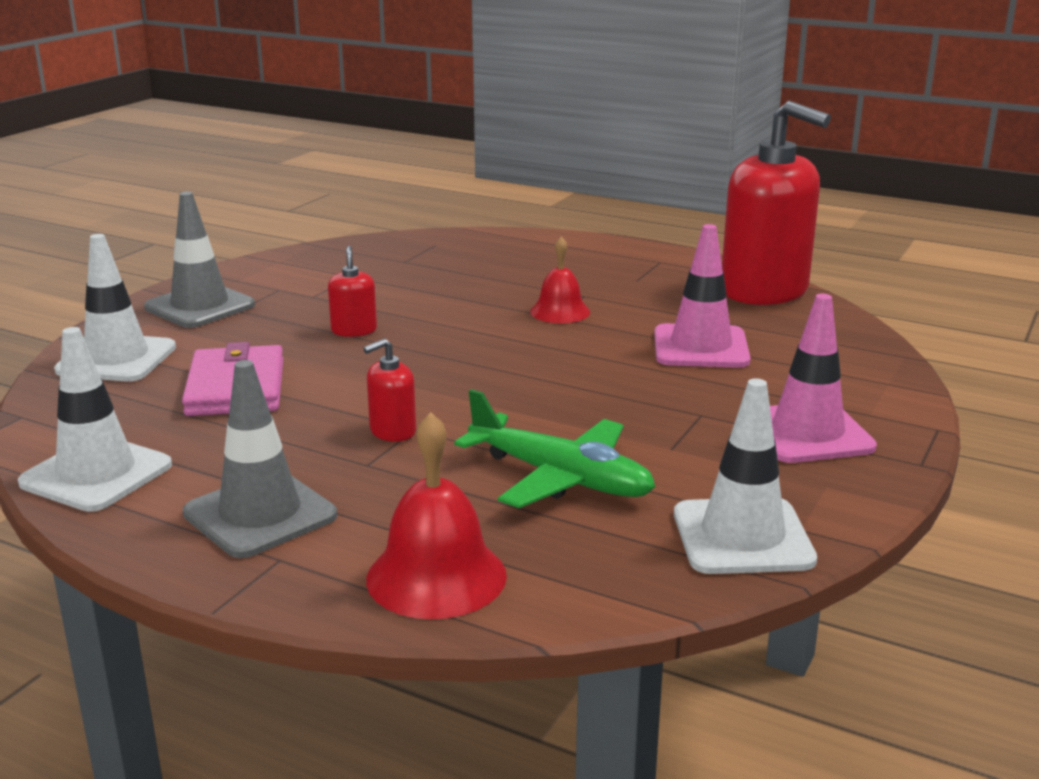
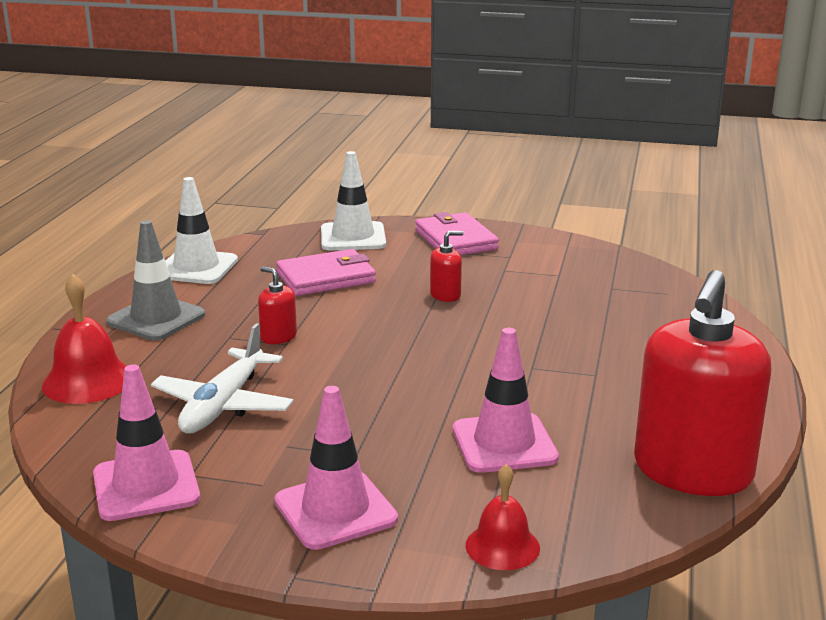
camera: 75 degrees right, 0 degrees up
(200, 306) = (455, 240): grey traffic cone -> pink wallet
(560, 311) = (544, 368): red bell -> red bell (502, 546)
(560, 478) = (224, 405): green plane -> white plane
(742, 537) = (146, 486): white traffic cone -> pink traffic cone

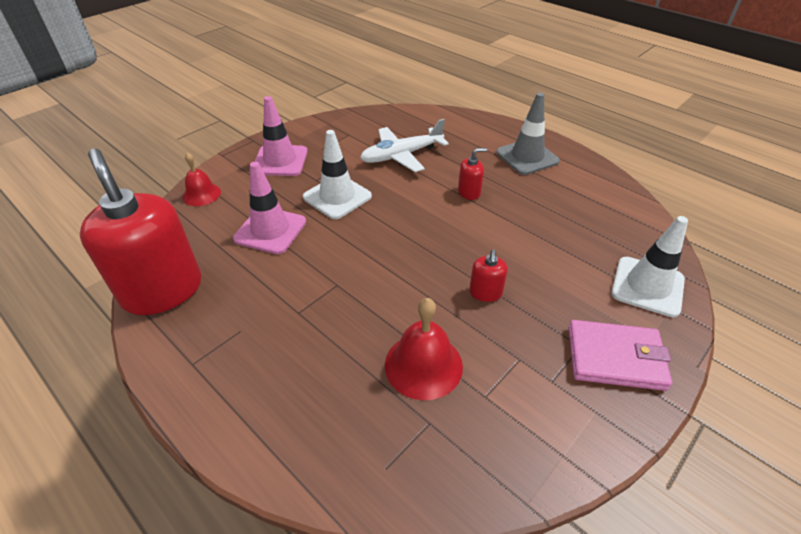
camera: 120 degrees right, 20 degrees up
(88, 381) = (462, 125): red bell -> red bell (423, 365)
(146, 486) = (351, 123): pink traffic cone -> none
(196, 268) = (607, 188): white traffic cone -> white traffic cone (337, 197)
(224, 405) = (402, 155): white plane -> white plane turned 75 degrees counterclockwise
(326, 278) = (557, 241): pink wallet -> none

